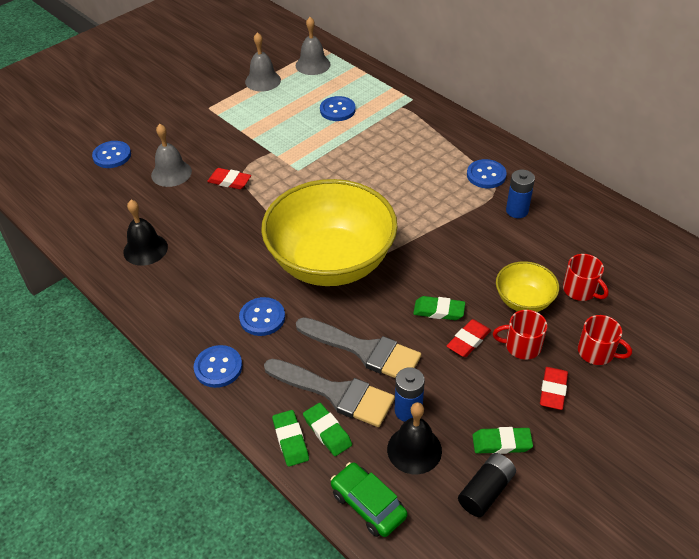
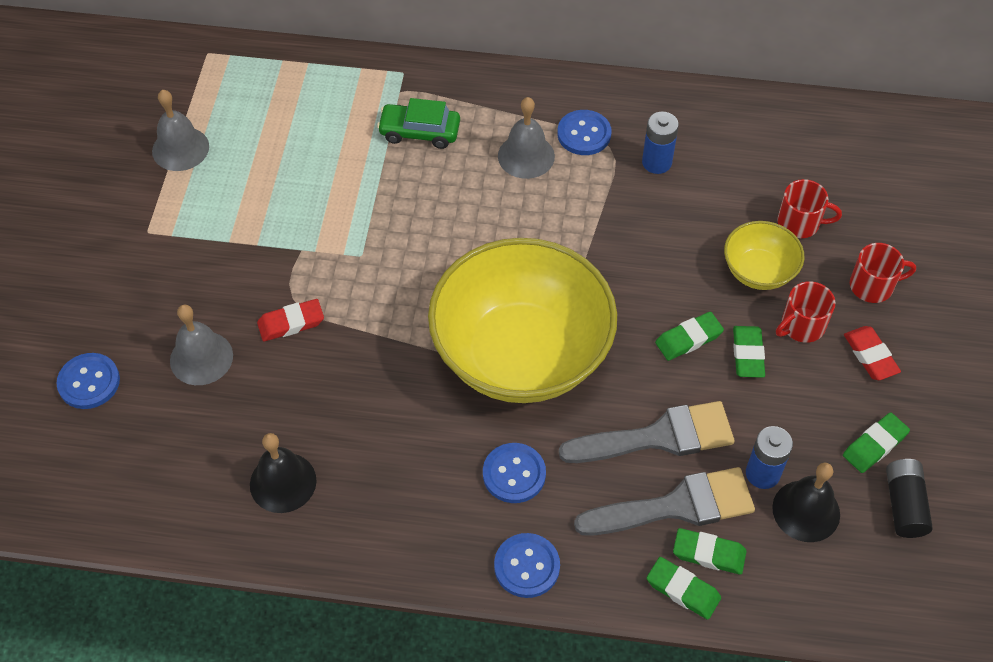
camera: 40 degrees left, 10 degrees up
(313, 65) = (224, 87): grey bell -> grey bell (526, 156)
(337, 110) = (325, 140): blue button -> none
(368, 504) = (818, 599): green car -> green car (419, 132)
(468, 340) = (747, 354): red eraser -> green eraser

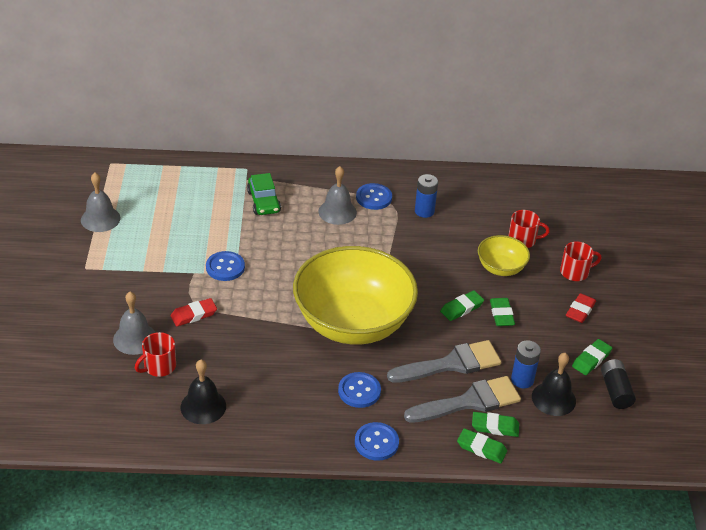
camera: 10 degrees left, 15 degrees down
(89, 382) = (58, 357): blue button -> blue button (225, 267)
(419, 132) = (263, 201): green car -> green car turned 105 degrees counterclockwise
(801, 325) = (533, 296): red mug -> red mug (159, 366)
(870, 356) = (580, 310): red eraser -> red eraser turned 60 degrees clockwise

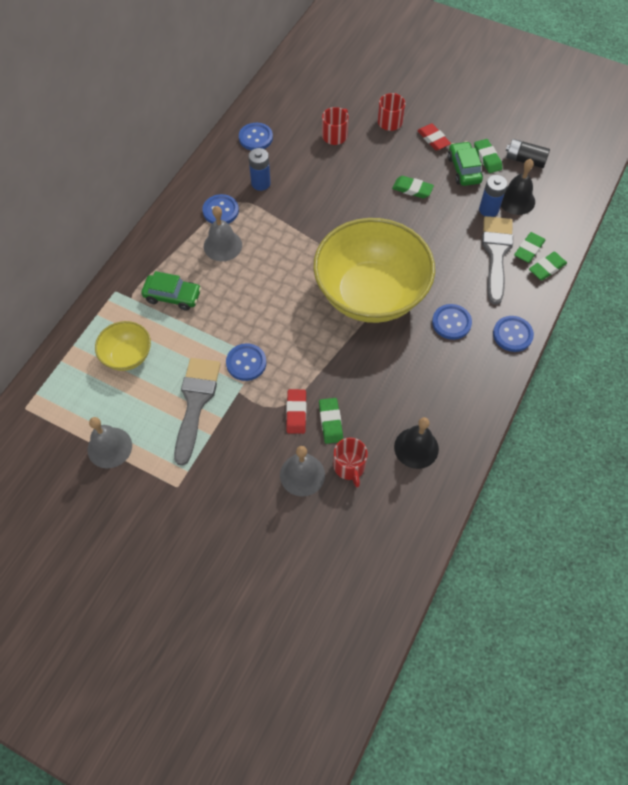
camera: 60 degrees left, 20 degrees up
(451, 364) = (450, 247): grey brush -> grey brush (195, 402)
(461, 308) = (392, 211): green eraser -> green eraser (330, 422)
(474, 190) = (255, 138): none -> blue button
(501, 268) = (359, 165): yellow bowl -> yellow bowl (127, 356)
(560, 345) = (464, 169): none -> green car

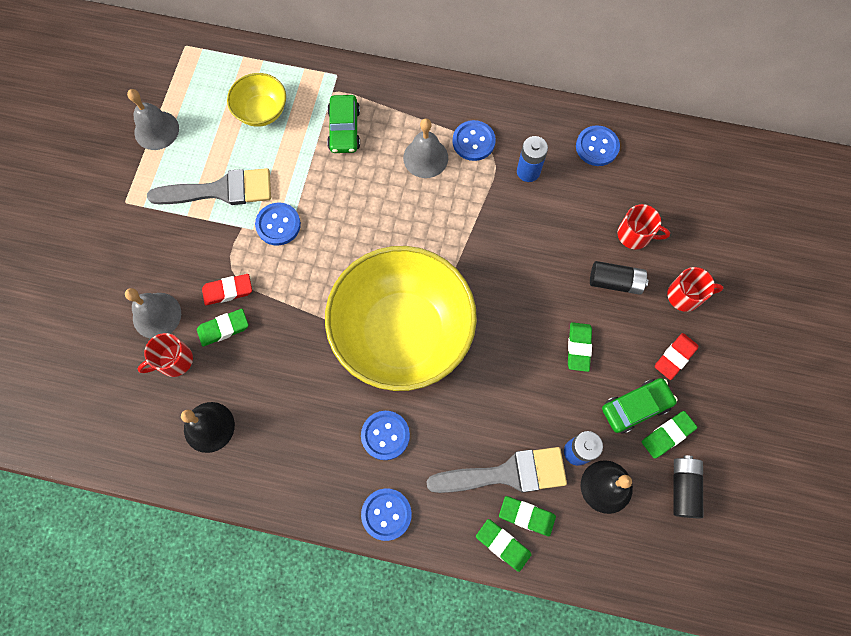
camera: 75 degrees right, 10 degrees up
(368, 156) = (615, 282): none -> black battery

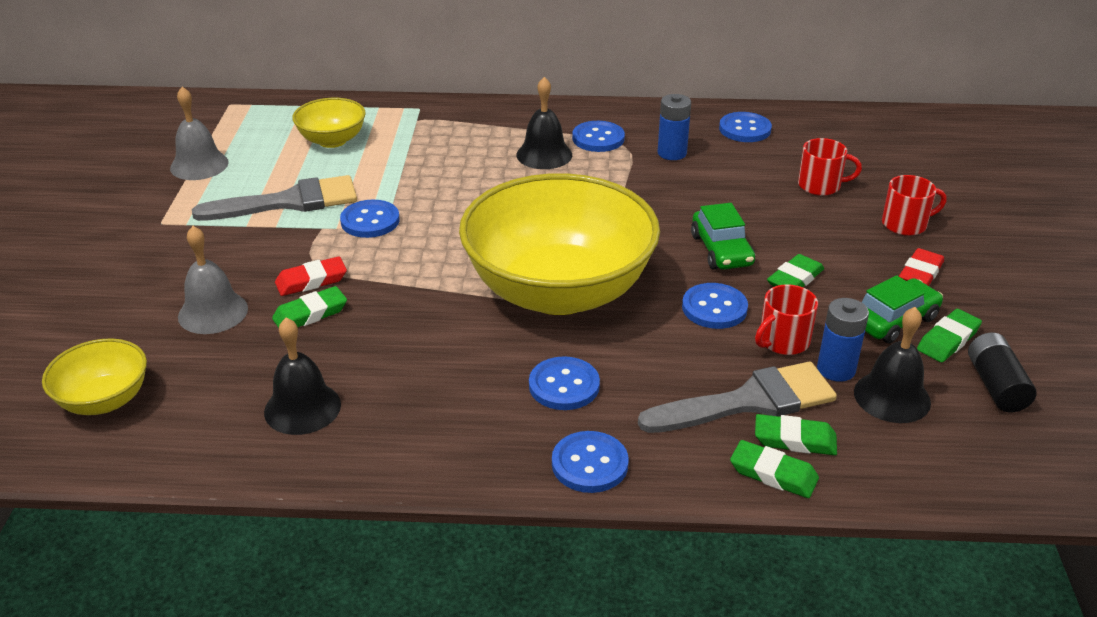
camera: 10 degrees left, 35 degrees down
(82, 396) = (104, 400): none -> yellow bowl
(174, 360) = (242, 350): red mug -> red mug (783, 341)
(344, 129) = (438, 144): green car -> green car (721, 250)
(425, 157) = (544, 154): grey bell -> black bell
(510, 371) = (714, 308): none -> blue button
(578, 347) = (795, 279): green eraser -> green eraser turned 45 degrees clockwise
(615, 282) = (815, 222): black battery -> none

